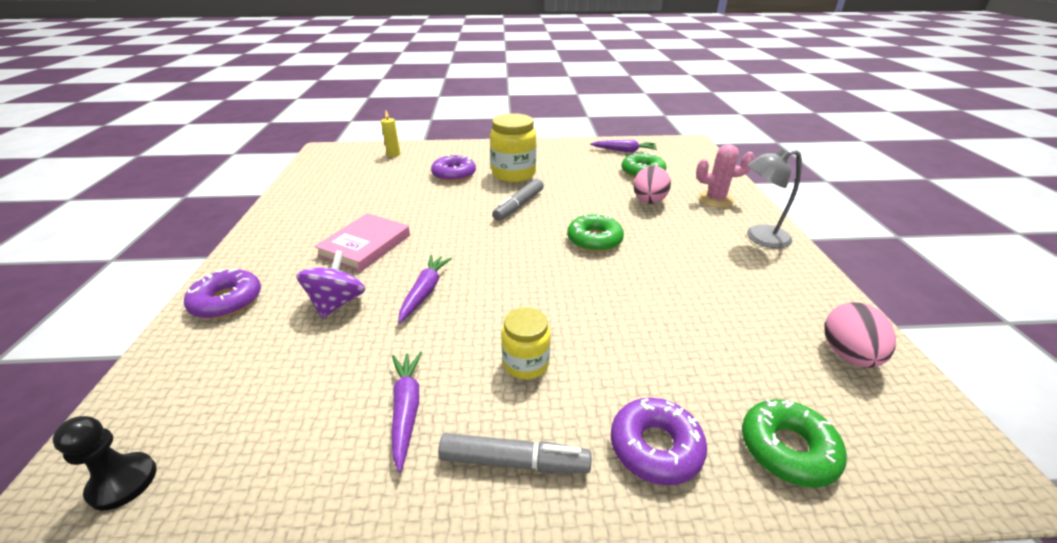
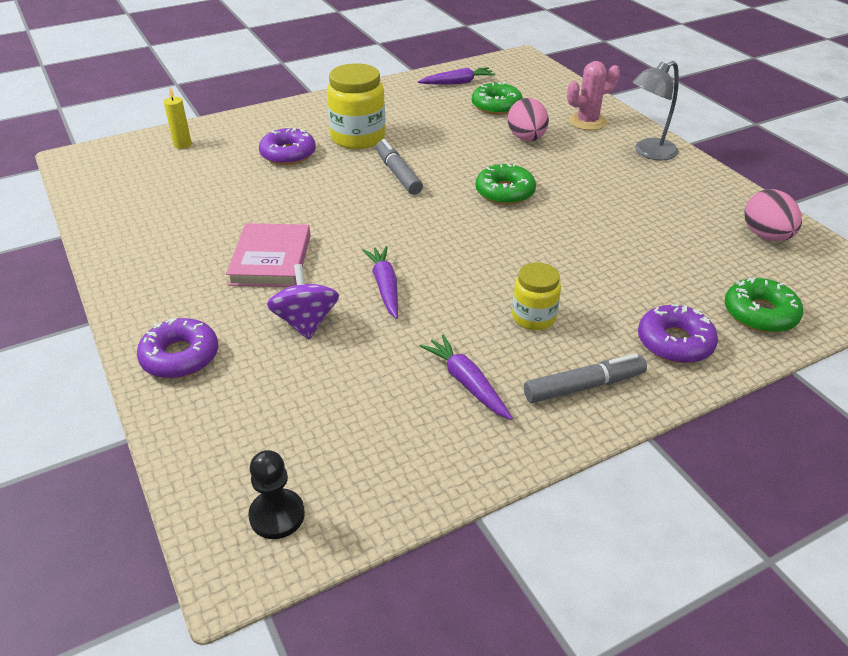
camera: 25 degrees left, 5 degrees up
(519, 205) = (398, 174): grey marker -> grey marker turned 150 degrees clockwise

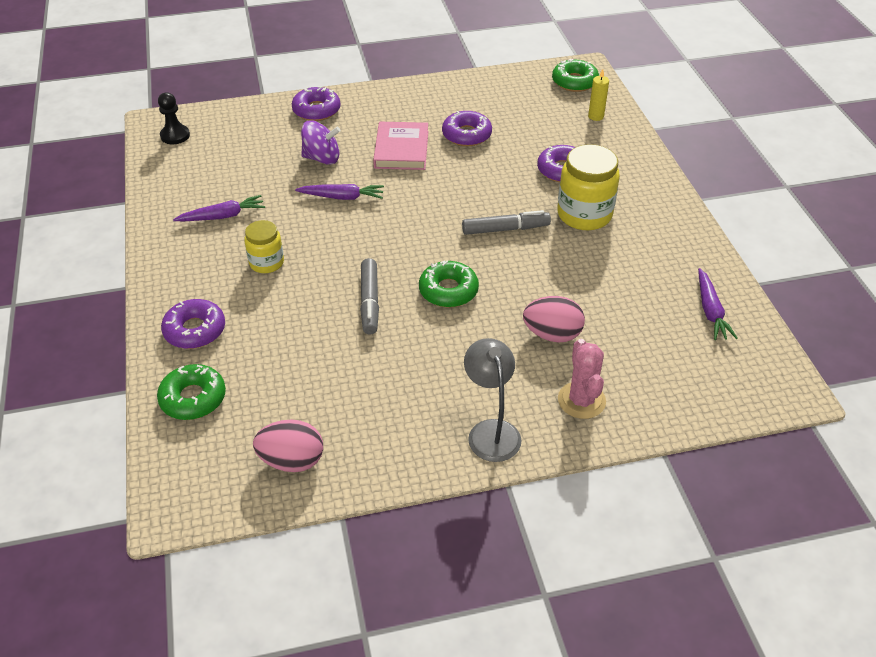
camera: 105 degrees right, 5 degrees up
(230, 218) = (466, 135): none -> purple donut
(271, 260) = (401, 149): pink book -> pink book turned 75 degrees clockwise
(496, 106) = (640, 330): green donut -> green donut (574, 82)
(583, 386) = (185, 267): grey marker -> grey marker (370, 301)

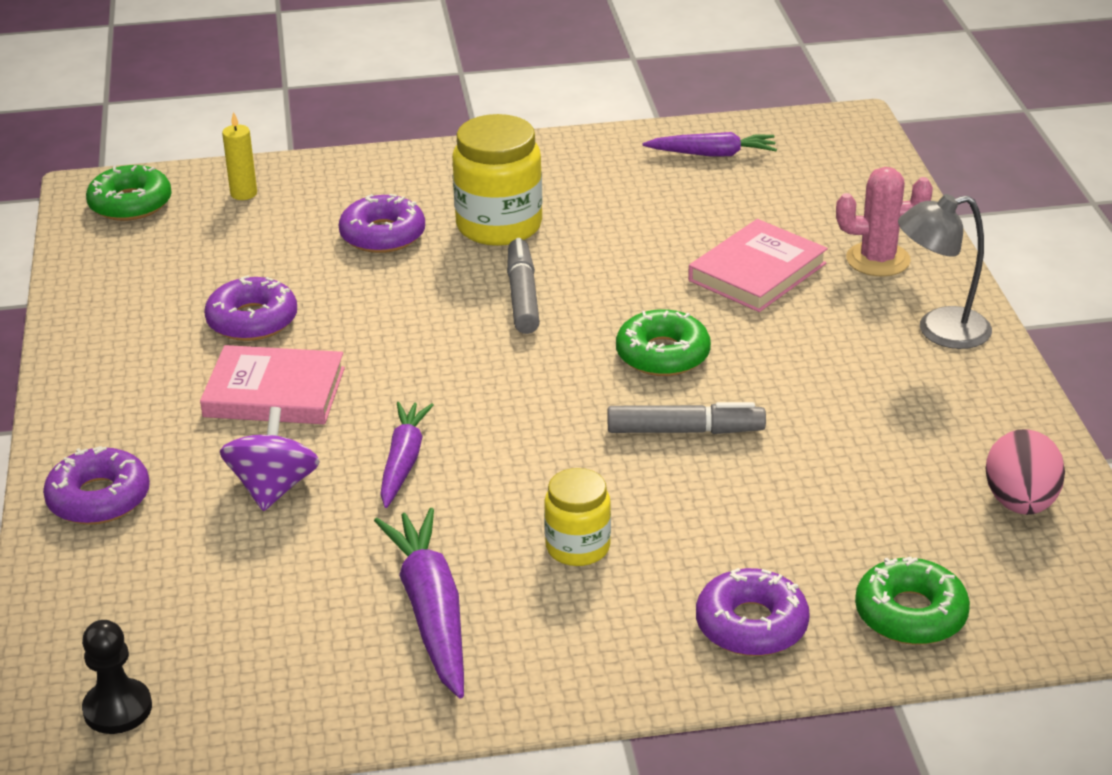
camera: 85 degrees left, 10 degrees down
(222, 216) = (431, 612): purple carrot -> purple carrot, size x1.50
(552, 334) = (757, 272): pink egg -> pink book

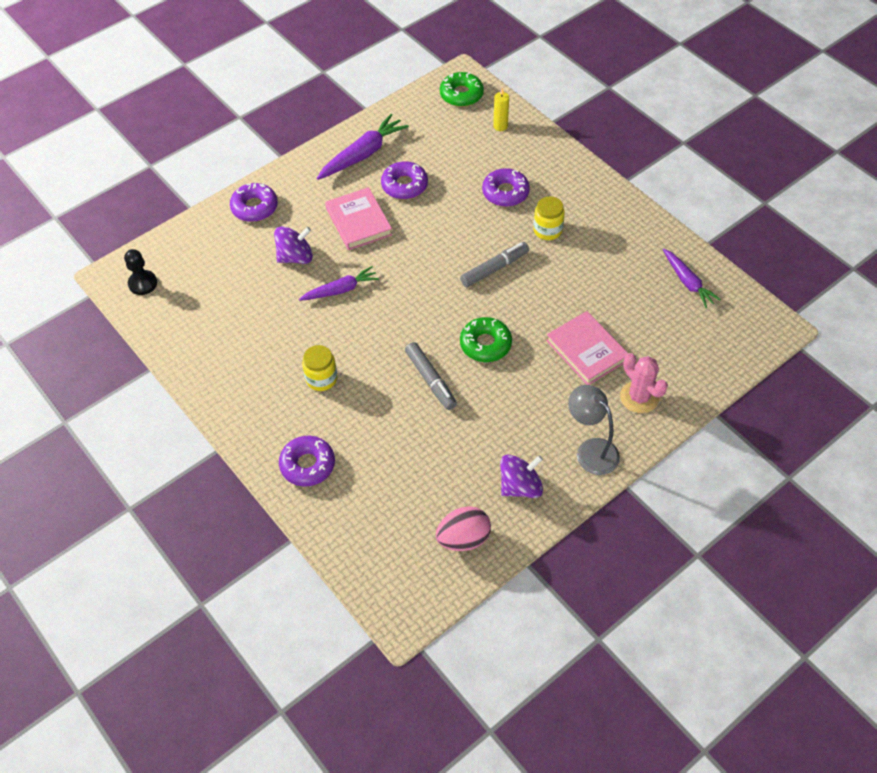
camera: 60 degrees right, 20 degrees up
(431, 612) = (250, 349): purple carrot -> purple carrot (363, 154)
(499, 226) = (547, 230): yellow jar -> yellow jar, size x0.60
(757, 272) = (586, 350): pink book -> pink book turned 45 degrees clockwise
(910, 614) = (351, 523): green donut -> none
(959, 415) = (520, 486): none -> purple spinning top

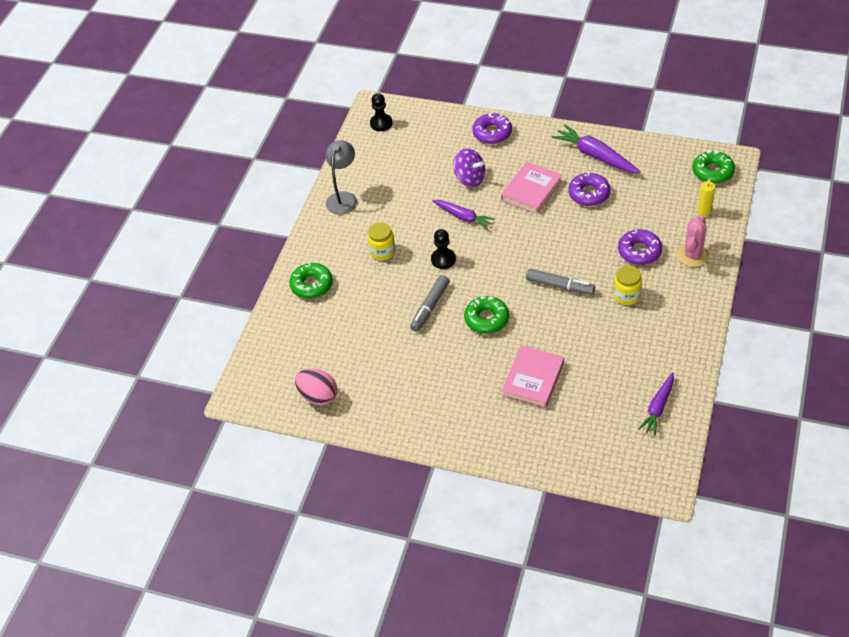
camera: 60 degrees right, 5 degrees down
(307, 465) = (312, 285): purple donut -> green donut
(363, 154) = (595, 156): purple carrot -> purple carrot turned 150 degrees counterclockwise
(379, 335) = (443, 259): none -> black pawn
(520, 486) = (383, 404): purple spinning top -> none
(591, 450) = (446, 428): grey lamp -> grey lamp (343, 198)
(639, 397) = (517, 433): pink cactus -> pink cactus (692, 255)

